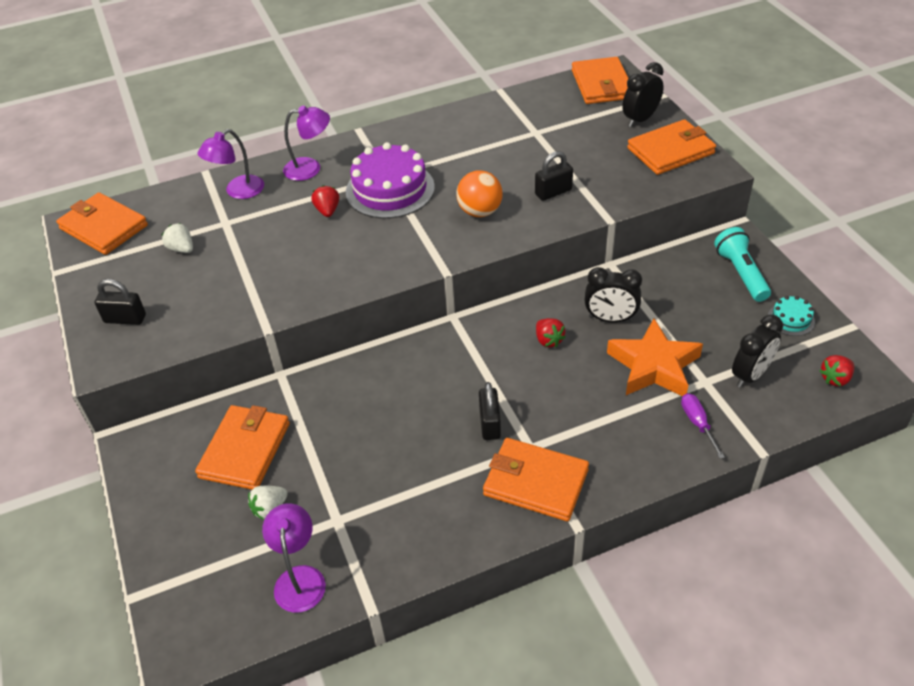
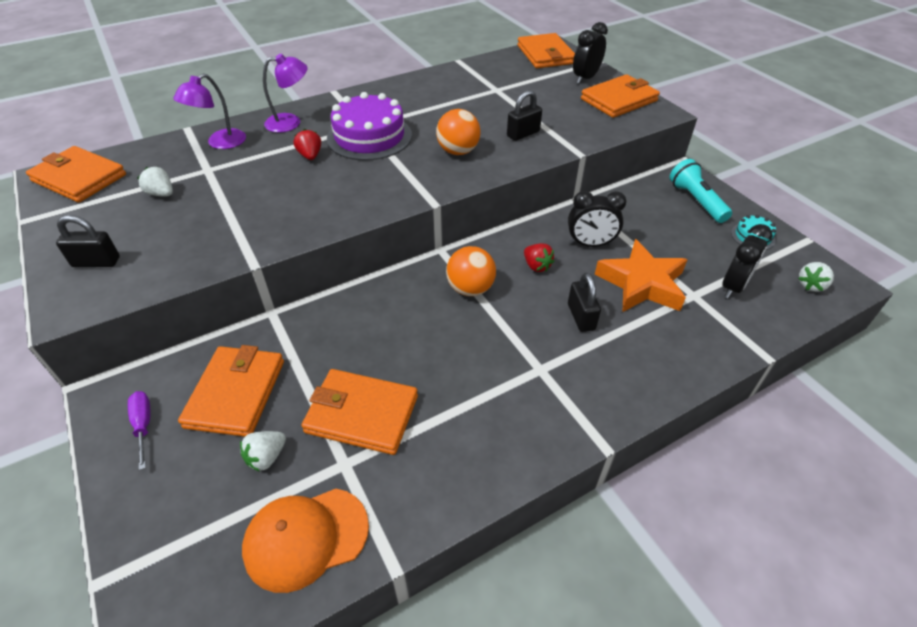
camera: 10 degrees left, 0 degrees up
(299, 578) = (306, 538): purple lamp -> orange cap
(476, 361) = (470, 289): none -> orange ball
(490, 424) = (494, 348): black padlock -> black padlock (581, 317)
(535, 482) = (553, 405): orange wallet -> orange wallet (361, 414)
(697, 424) = (699, 334): purple screwdriver -> purple screwdriver (143, 425)
(835, 378) = (811, 285): red strawberry -> white strawberry

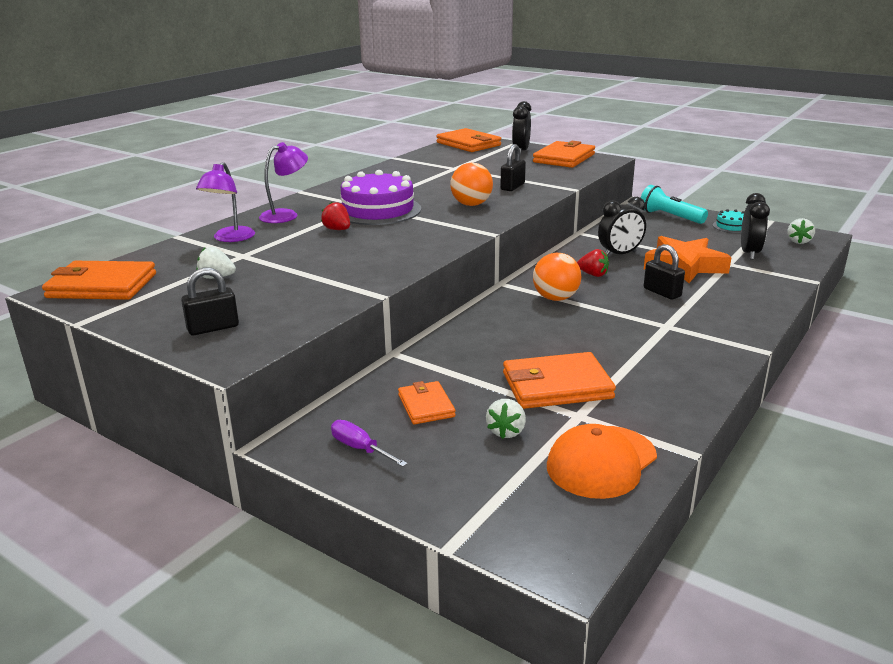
camera: 25 degrees left, 20 degrees down
(236, 393) = (426, 406): orange wallet -> orange wallet, size x0.59

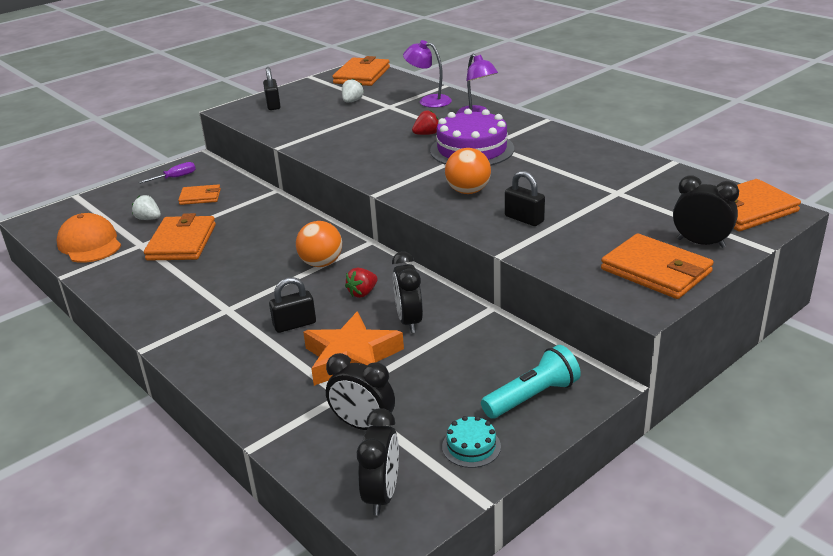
camera: 105 degrees right, 5 degrees up
(798, 241) = (382, 495): white strawberry -> black clock

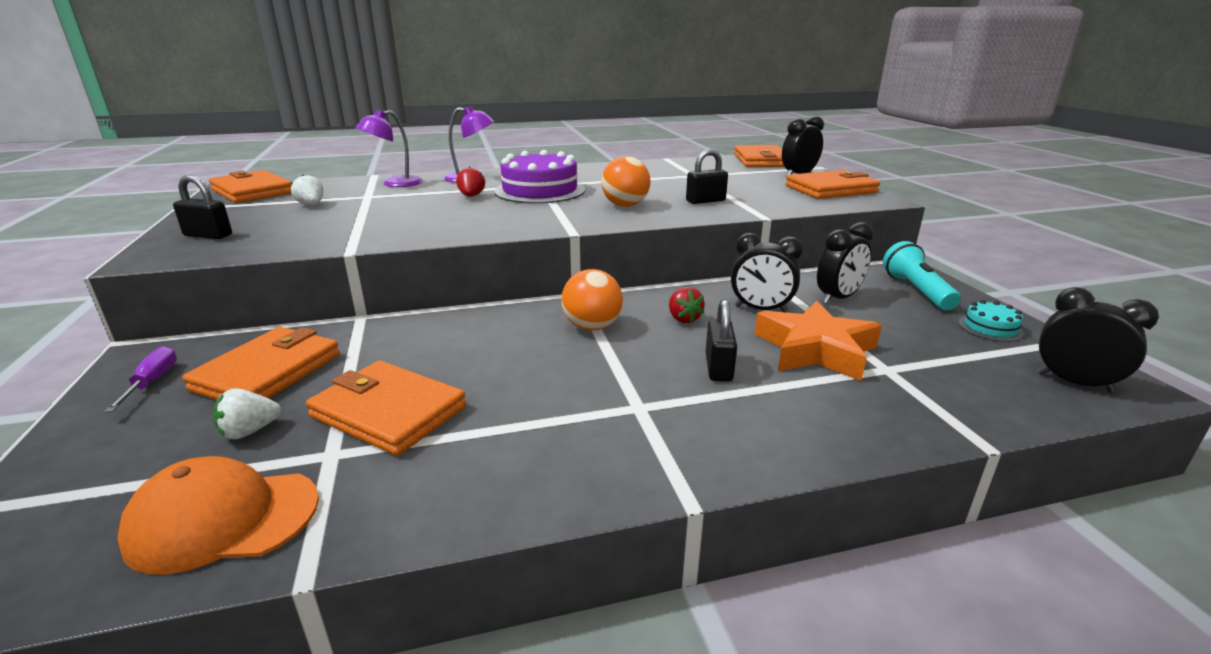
camera: 65 degrees left, 5 degrees down
(200, 197) = (268, 372): orange wallet -> orange wallet, size x1.70
(363, 425) = (949, 369): black clock -> black clock (838, 298)

